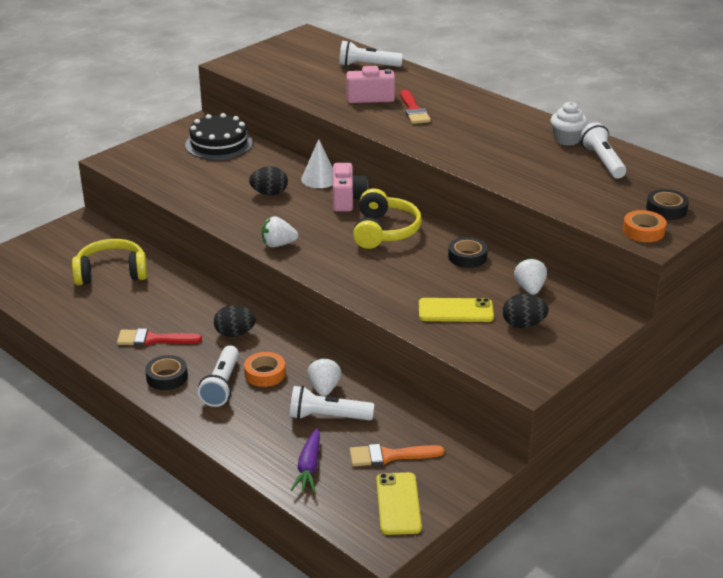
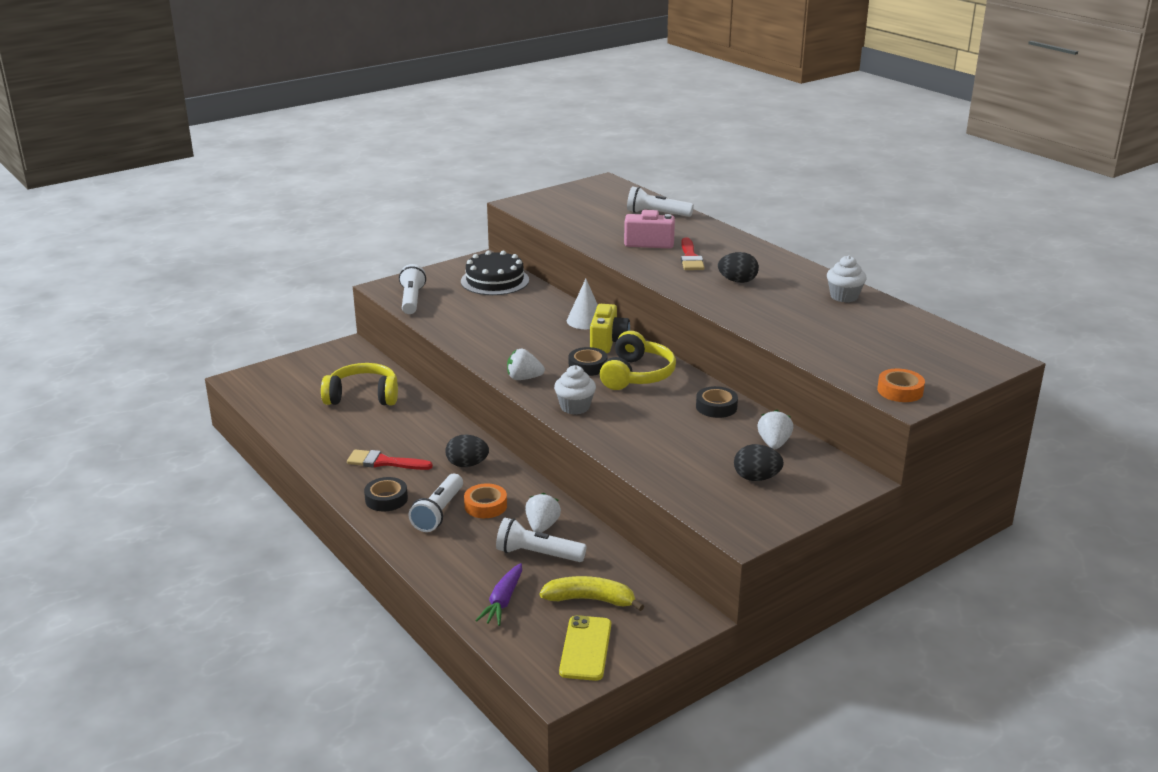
camera: 10 degrees right, 5 degrees down
(269, 193) = (530, 330): black egg -> black egg (737, 281)
(336, 270) = (575, 407): none -> white cupcake
(347, 200) = (608, 342): pink camera -> yellow camera
(389, 456) = (590, 600): orange brush -> yellow banana
(455, 311) = (688, 458): yellow phone -> none
(602, 161) = (876, 320): white flashlight -> white flashlight (412, 300)
(666, 209) = (932, 372): black tape -> black tape (587, 366)

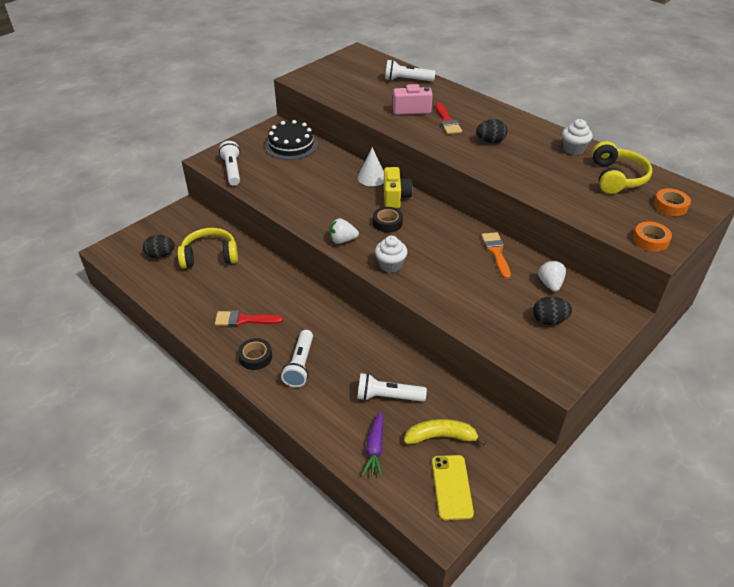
camera: 10 degrees left, 15 degrees up
(467, 464) = (309, 314): black egg -> black egg (160, 255)
(485, 506) = (334, 353): orange tape -> orange tape (670, 206)
(542, 526) = (383, 368): white strawberry -> none
(636, 375) = (427, 227): yellow headphones -> yellow headphones (616, 177)
(716, 407) = (496, 252): black tape -> orange brush

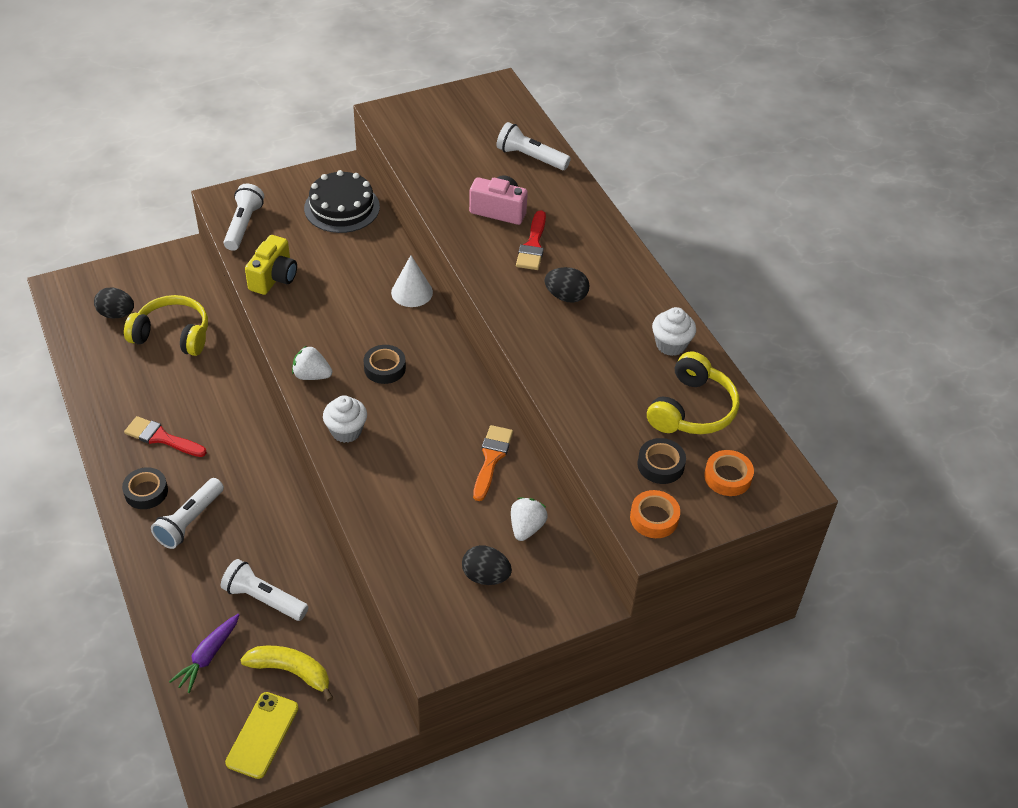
camera: 20 degrees right, 5 degrees up
(395, 197) = (421, 332): yellow camera -> yellow camera (274, 278)
(627, 211) = (660, 465): none -> black tape

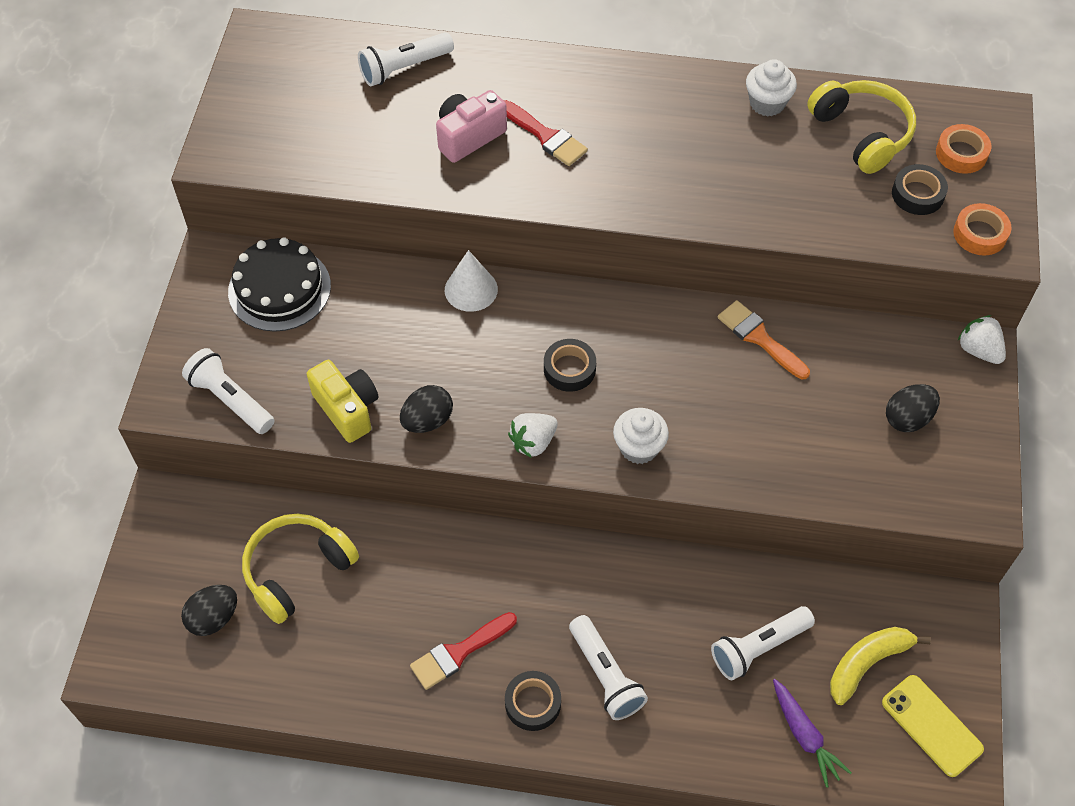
camera: 55 degrees left, 10 degrees up
(526, 527) = (866, 354): white strawberry -> white strawberry (978, 350)
(566, 296) = (642, 148): black egg -> black egg (427, 420)

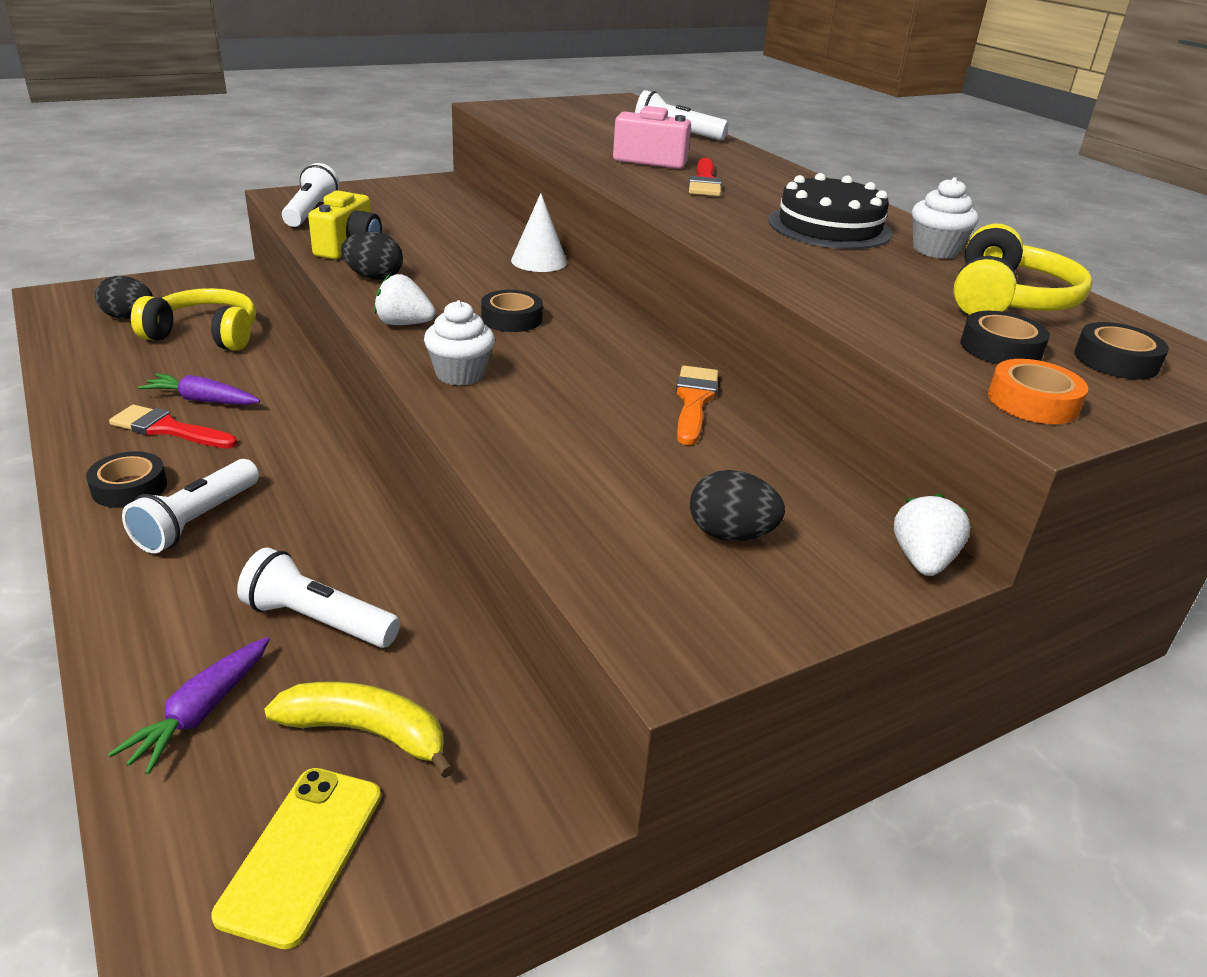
camera: 50 degrees right, 25 degrees down
(279, 289) = (439, 203): black cake -> black cake (829, 227)
(425, 614) = (202, 400): none -> purple carrot
(961, 153) = (1116, 360): orange tape -> black tape

